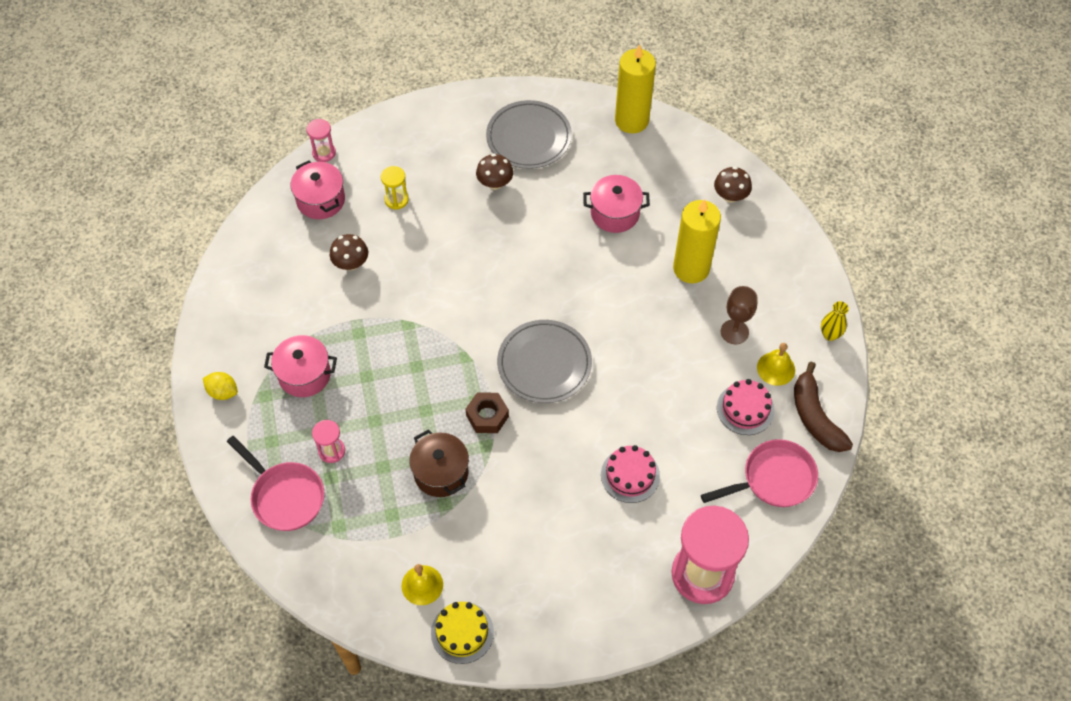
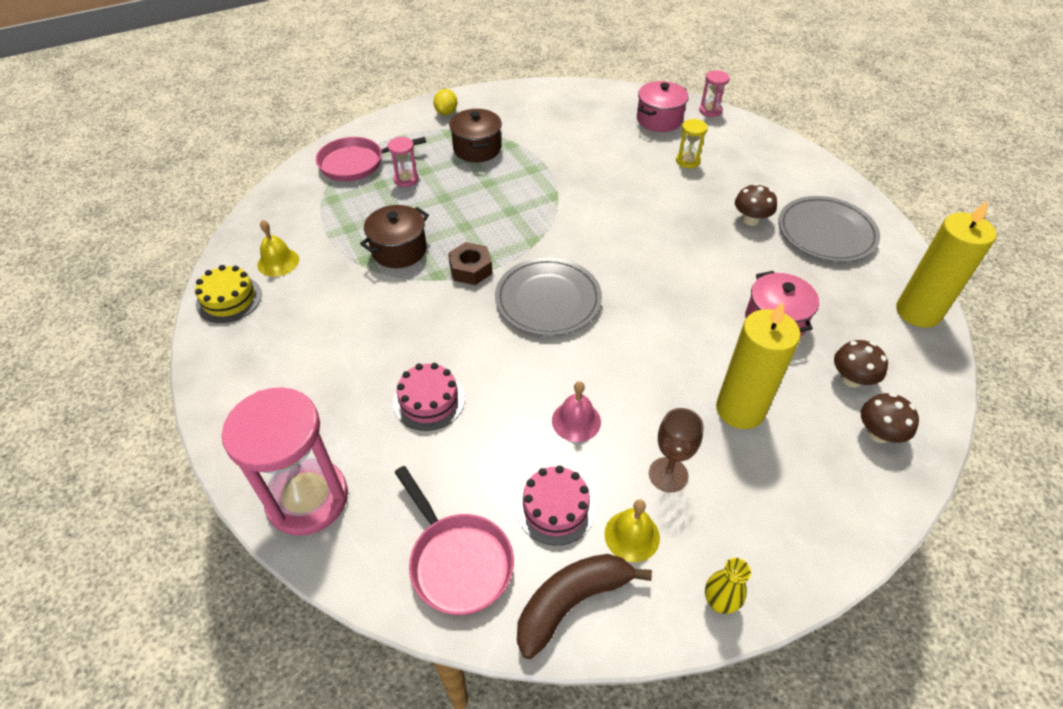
camera: 75 degrees right, 10 degrees down
(285, 496) = (357, 163): pink pan -> pink pan turned 45 degrees clockwise
(304, 375) = (477, 149): pink pot -> brown pot
(351, 263) = (603, 149): brown mushroom -> brown mushroom (851, 379)
(675, 376) = (576, 421): none -> pink bell

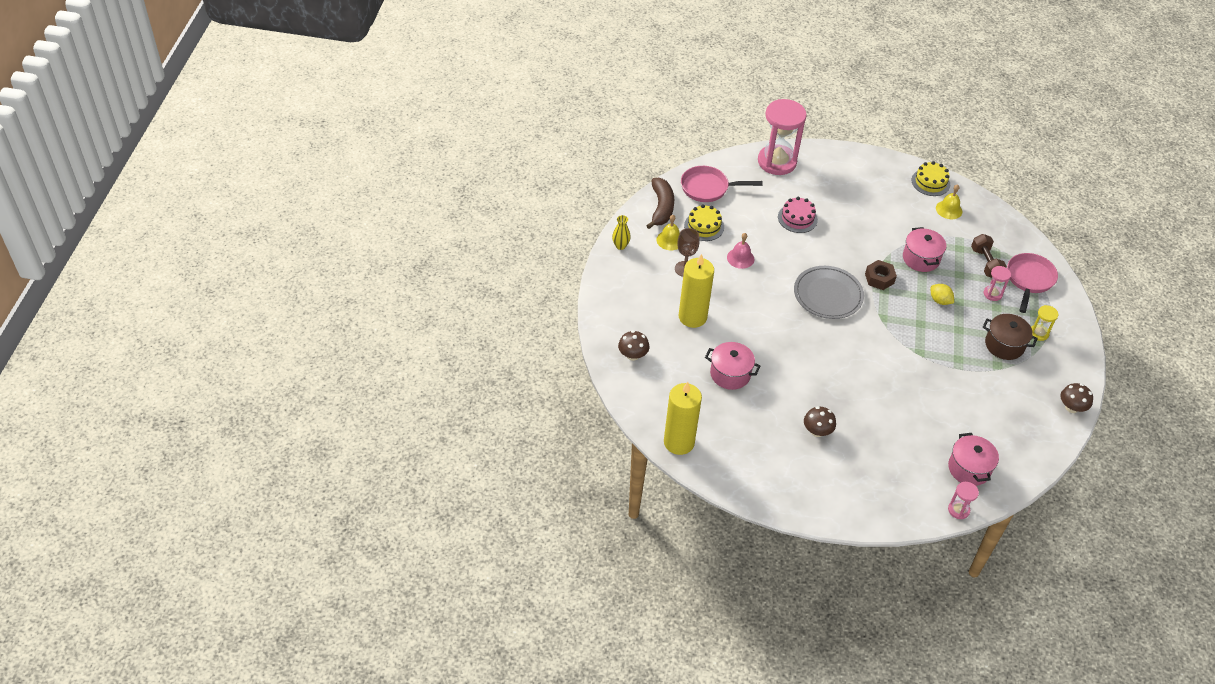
camera: 125 degrees right, 0 degrees up
(358, 200) = (985, 263): none -> brown dumbbell
(399, 250) = (921, 258): brown pot -> pink pot
(446, 112) = (1066, 354): yellow lemon -> yellow lemon (940, 301)
(555, 508) = (704, 226): pink cake -> yellow cake
(687, 161) = (904, 446): yellow hourglass -> yellow hourglass (1038, 333)
(826, 232) = (773, 459): grey plate -> none
(851, 379) = (668, 373): brown mushroom -> brown mushroom (1071, 407)

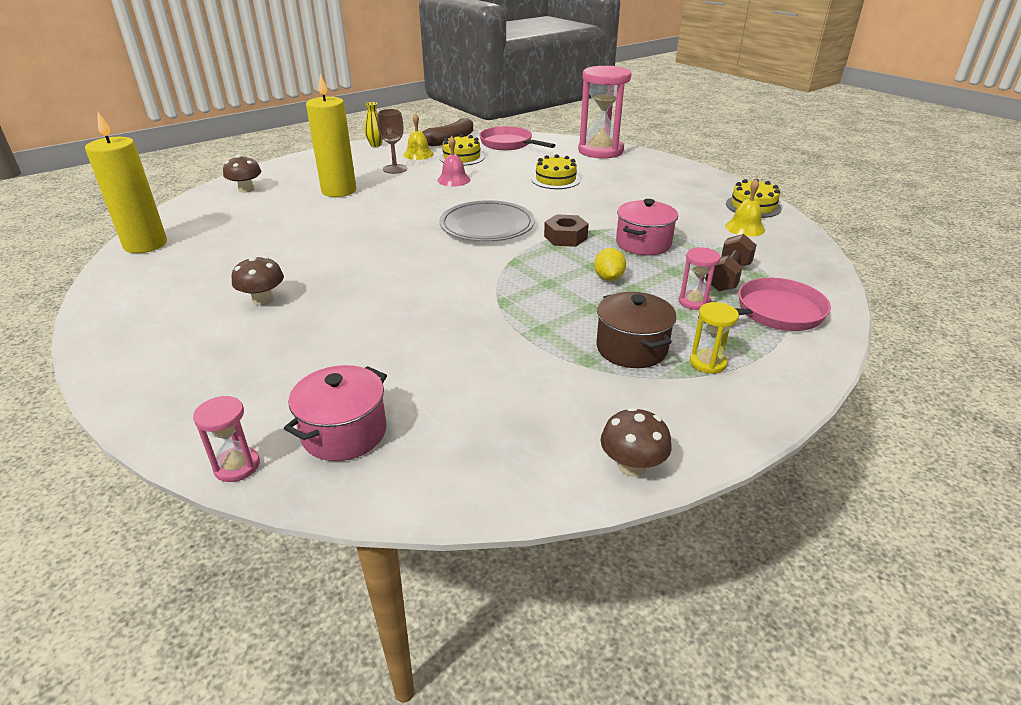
camera: 45 degrees right, 15 degrees down
(730, 374) = (286, 229): pink pot -> none
(797, 218) = (555, 179): pink cake -> yellow cake

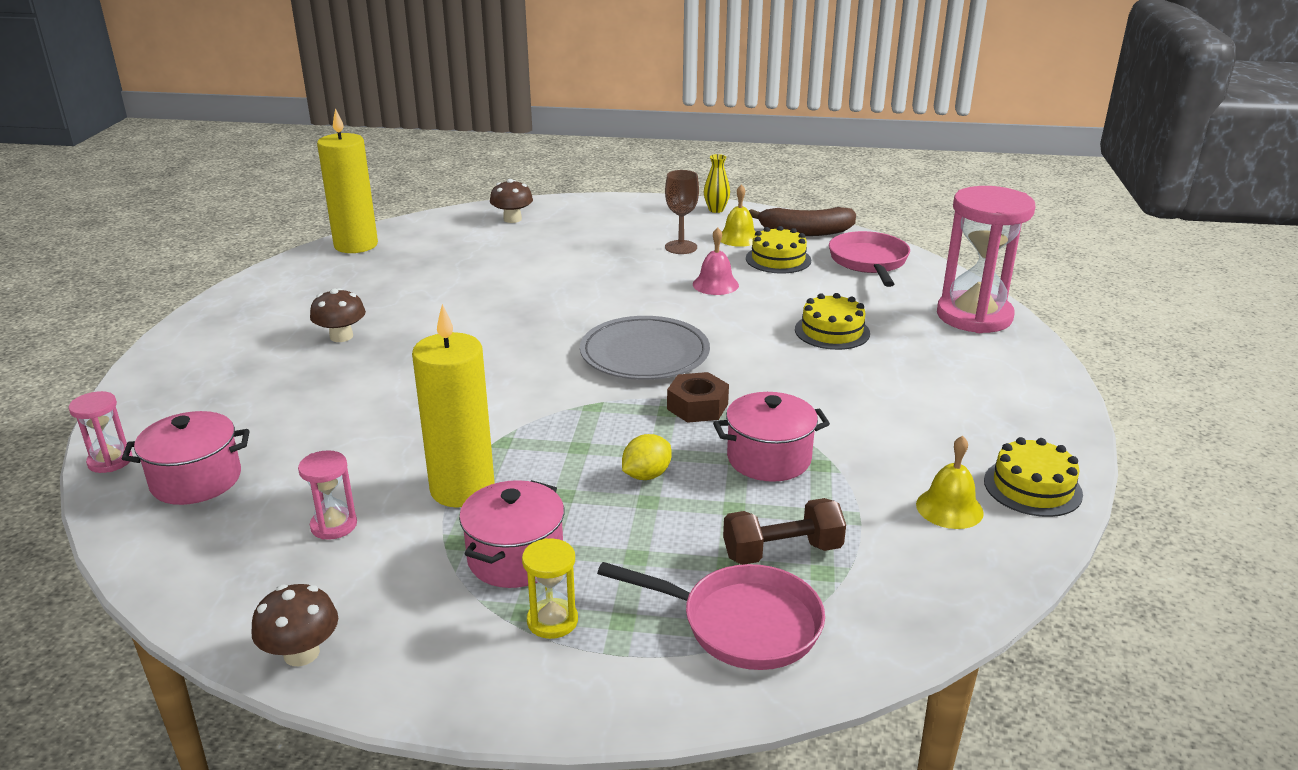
camera: 45 degrees right, 5 degrees down
(339, 191) = (584, 252): yellow candle -> yellow candle (462, 489)
(631, 348) = (515, 558): brown pot -> pink pot
(694, 302) = (679, 554): pink hourglass -> pink hourglass (334, 525)

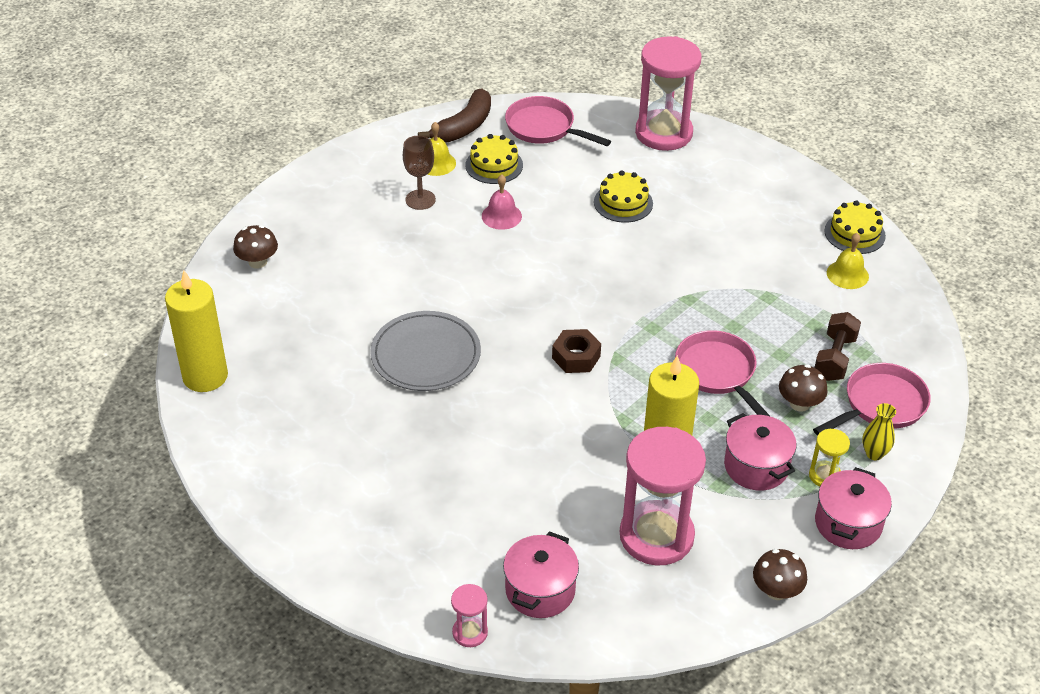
camera: 55 degrees left, 15 degrees up
(334, 525) = (656, 536): pink hourglass -> pink hourglass, size x2.23
(341, 336) = (385, 445): brown mushroom -> brown mushroom (799, 403)
(644, 354) = (570, 301): grey plate -> grey plate (426, 355)
(646, 475) = (718, 373): yellow lemon -> pink pan
(697, 406) = (660, 312): brown nut -> brown nut (576, 357)
(716, 210) = (371, 146): yellow vase -> yellow vase (874, 453)
(769, 458) = (744, 314): pink pot -> pink pot (848, 523)

